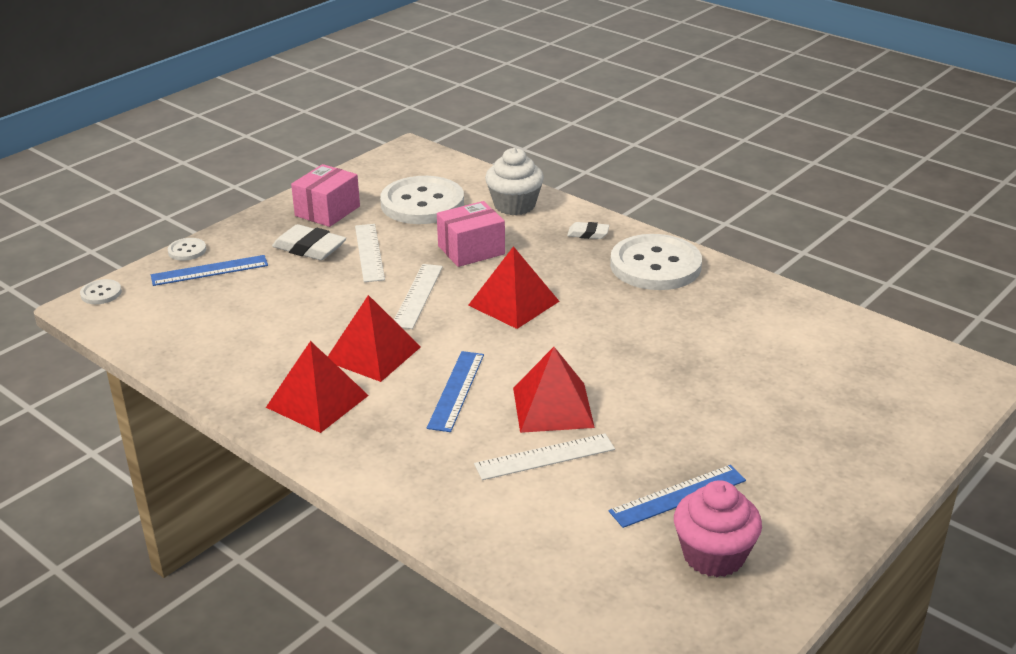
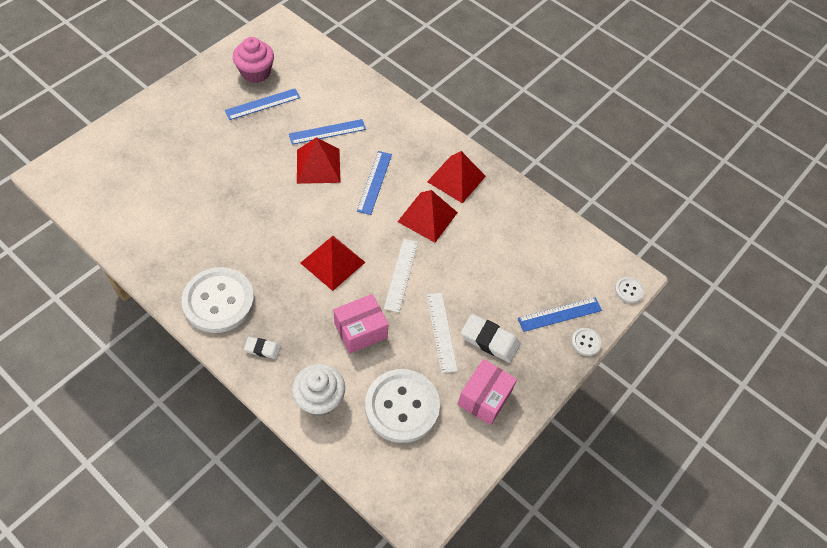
camera: 175 degrees right, 25 degrees up
(545, 457) = (327, 132): white ruler -> blue ruler

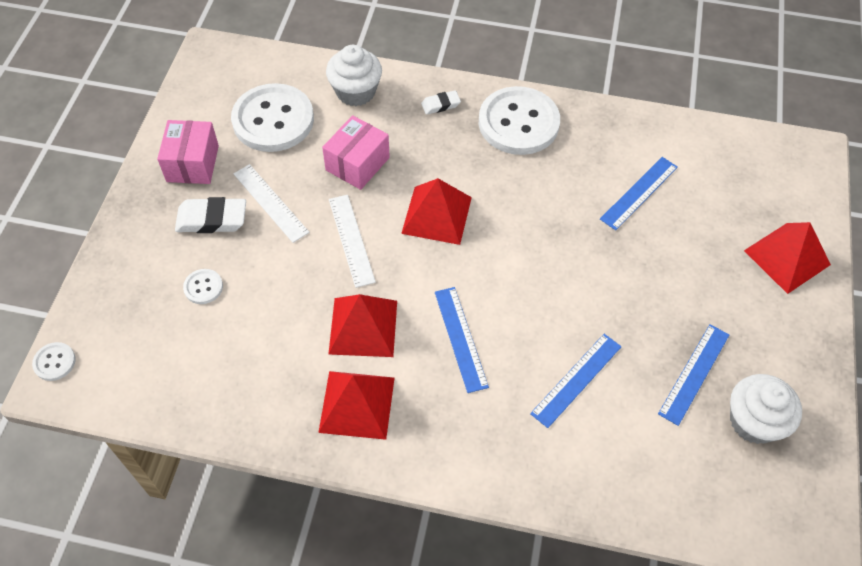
camera: 155 degrees right, 0 degrees up
(255, 72) = (753, 421): pink cupcake -> white cupcake
(318, 166) = (546, 322): red pyramid -> red pyramid (787, 257)
(559, 314) = (139, 287): blue ruler -> blue ruler (639, 193)
(585, 342) = (96, 270): white button -> white button (203, 287)

